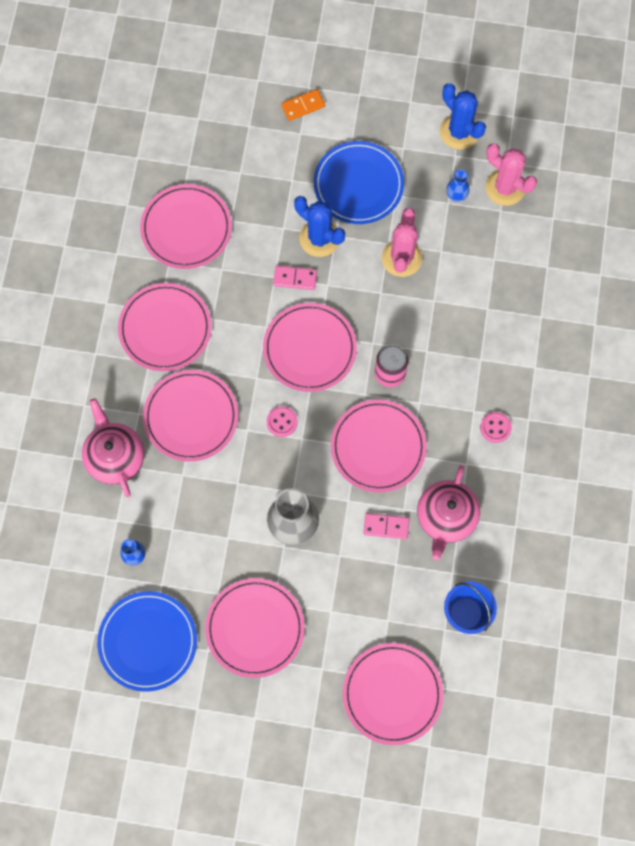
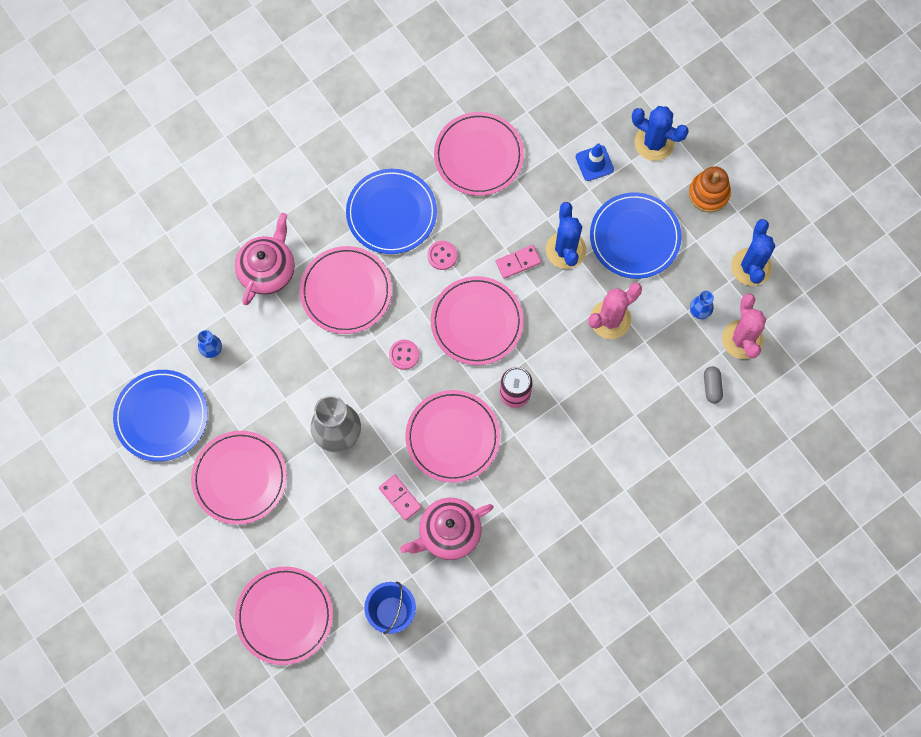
camera: 45 degrees right, 0 degrees up
(165, 328) = (391, 213): pink plate -> blue plate
(276, 158) = (594, 163): none -> blue traffic cone
(295, 278) = (518, 262): pink domino -> pink domino turned 75 degrees counterclockwise
(303, 106) = (654, 143): orange domino -> blue cactus
(378, 107) = (708, 193): none -> orange stacking toy
(495, 428) = (550, 505): pink button -> pink button (442, 256)
(518, 239) = (712, 387): none -> grey capsule

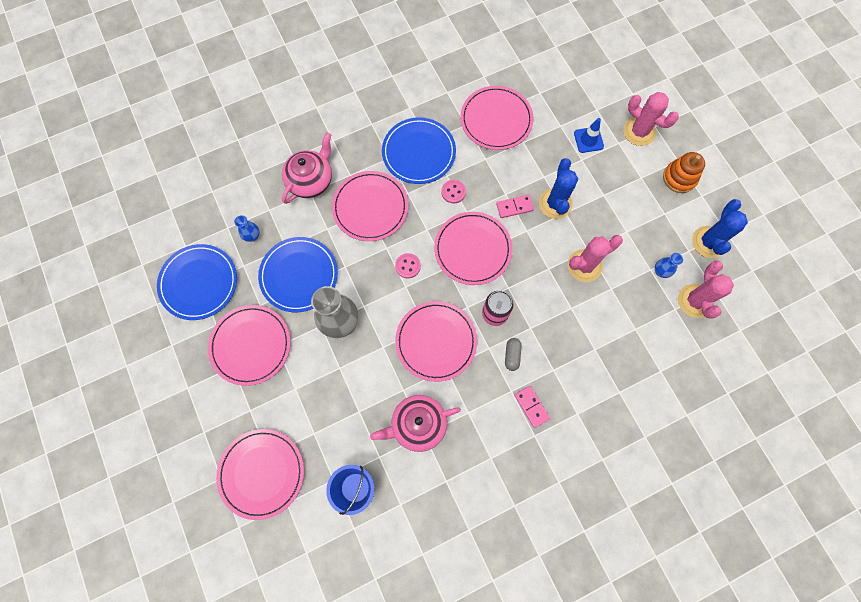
camera: 10 degrees right, 0 degrees up
(400, 497) = (382, 386): pink domino -> pink domino (531, 406)
(635, 237) = (614, 202): blue plate -> blue plate (299, 275)
(654, 143) = (639, 132): blue cactus -> pink cactus
(712, 387) = (664, 336): grey capsule -> grey capsule (512, 355)

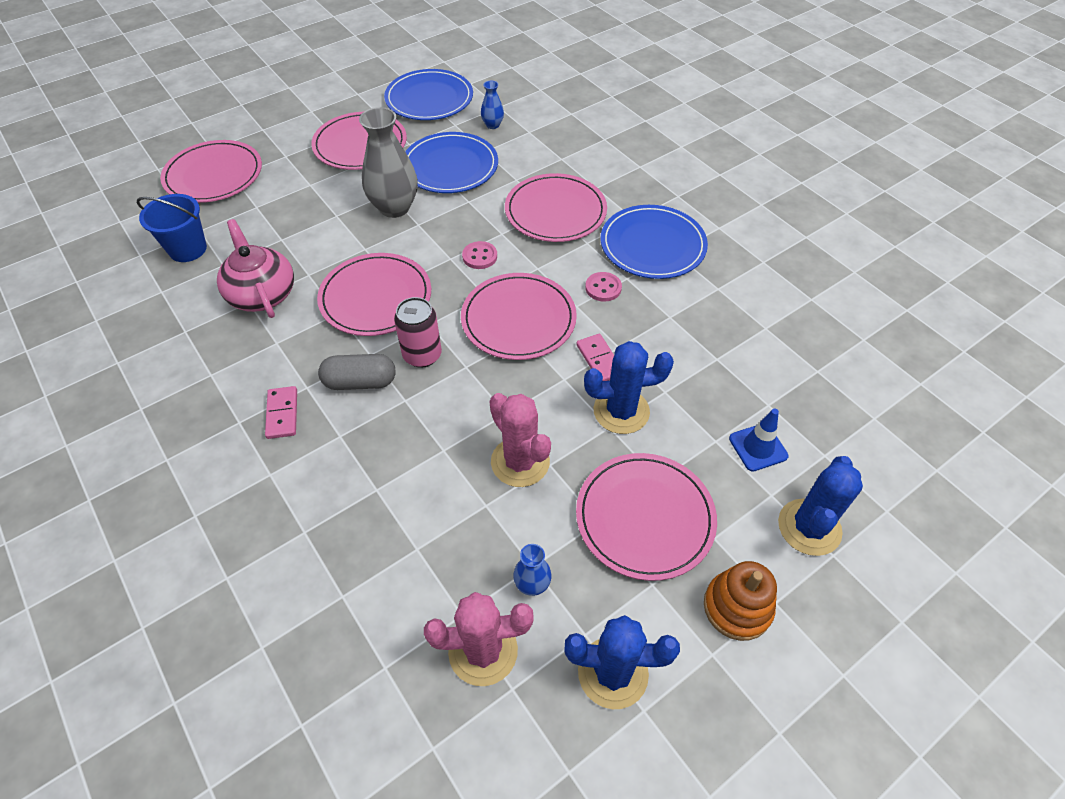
camera: 80 degrees right, 20 degrees down
(311, 180) = (577, 157): pink teapot -> none
(496, 120) = (742, 321): pink plate -> pink plate (645, 517)
(512, 355) = (360, 382): grey capsule -> grey capsule, size x1.52
(531, 406) = (282, 414): pink domino -> pink domino turned 60 degrees counterclockwise
(639, 132) = (809, 527): pink cactus -> blue cactus

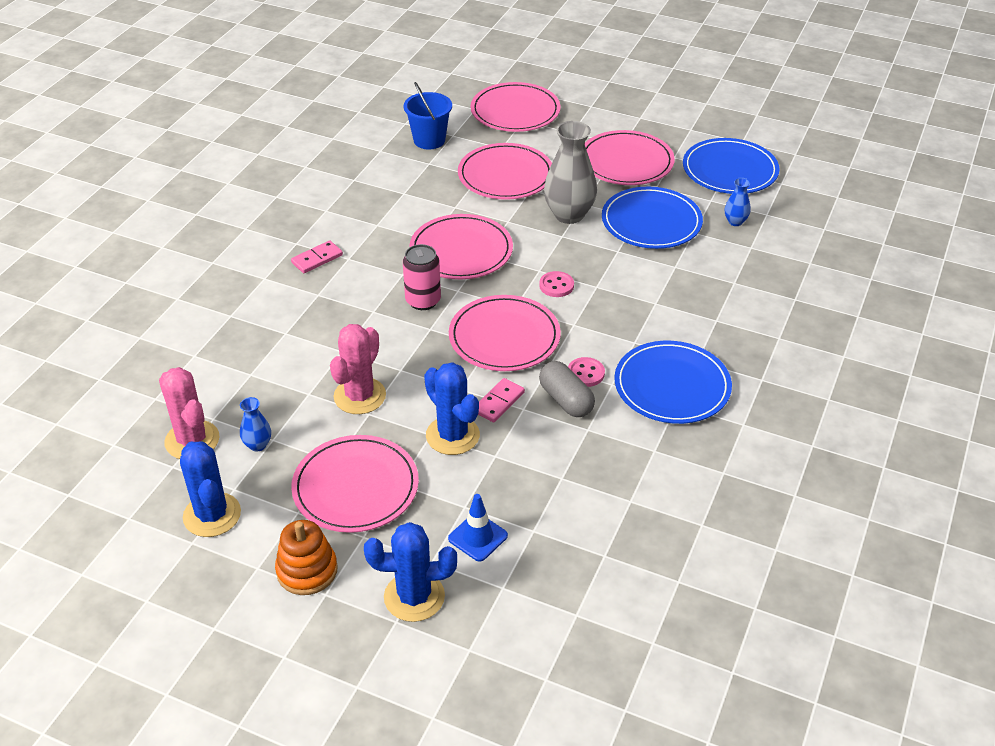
camera: 60 degrees right, 10 degrees down
(262, 294) = (416, 195): pink teapot -> none
(360, 382) = (372, 281): grey capsule -> grey capsule (566, 400)
(555, 211) = (656, 307): pink plate -> pink plate (505, 175)

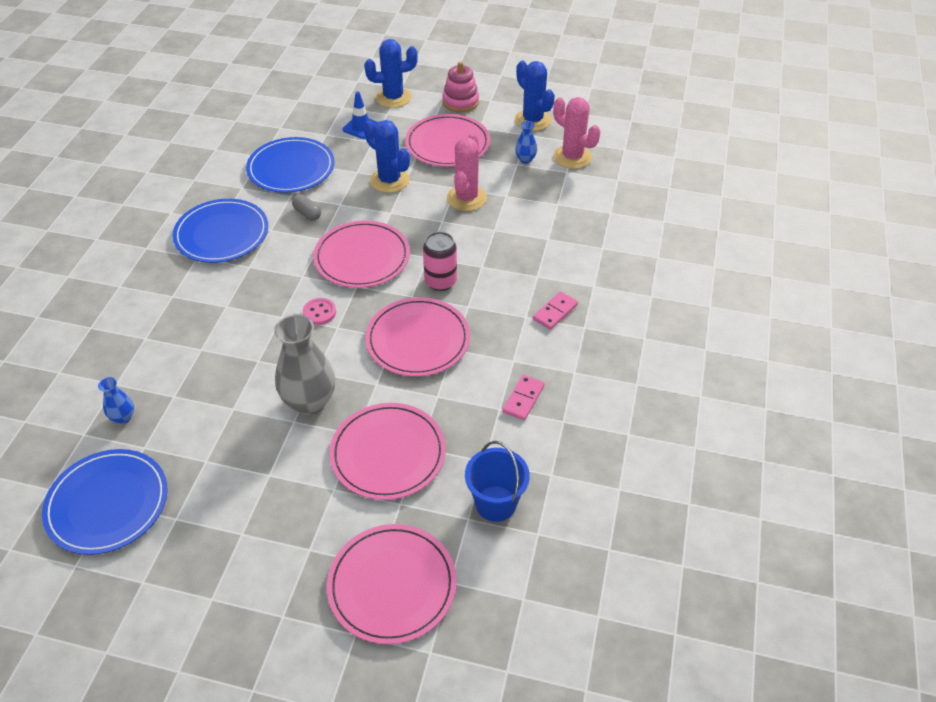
camera: 170 degrees right, 5 degrees up
(307, 570) = (460, 102): orange stacking toy -> pink stacking toy
(498, 402) = (359, 206): pink domino -> pink domino (523, 399)
(566, 400) = (307, 213): grey capsule -> grey capsule, size x0.66
(585, 373) = (291, 235): pink button -> none
(626, 162) = (239, 499): pink plate -> none
(651, 222) = (218, 404): blue plate -> blue plate (291, 168)

